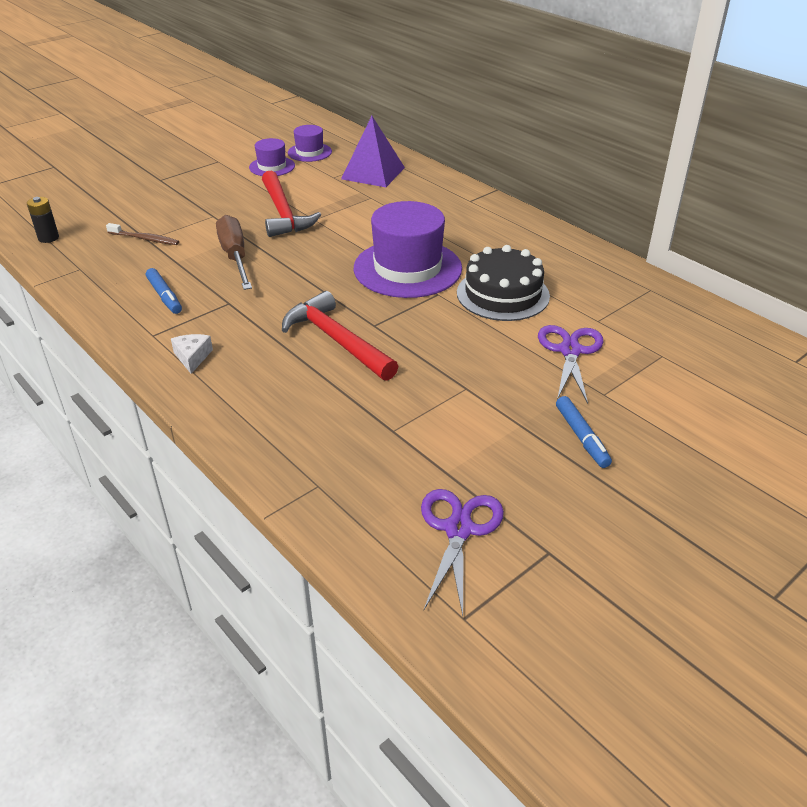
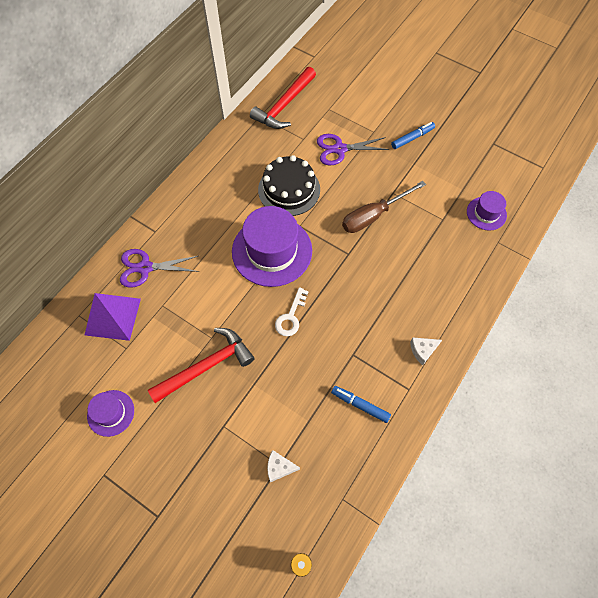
camera: 105 degrees left, 25 degrees up
(145, 239) = (279, 467): brown toothbrush -> white cheese
(164, 296) = (360, 405): blue marker -> blue marker turned 105 degrees counterclockwise
(235, 257) = (288, 376): brown screwdriver -> brown screwdriver (374, 215)
(307, 268) = (291, 317): none -> white key
(309, 152) = (71, 388): purple hat -> purple hat (486, 213)
(336, 340) = (373, 270): red hammer -> red hammer (284, 105)
(458, 529) = (497, 177): purple scissors -> purple scissors (145, 268)

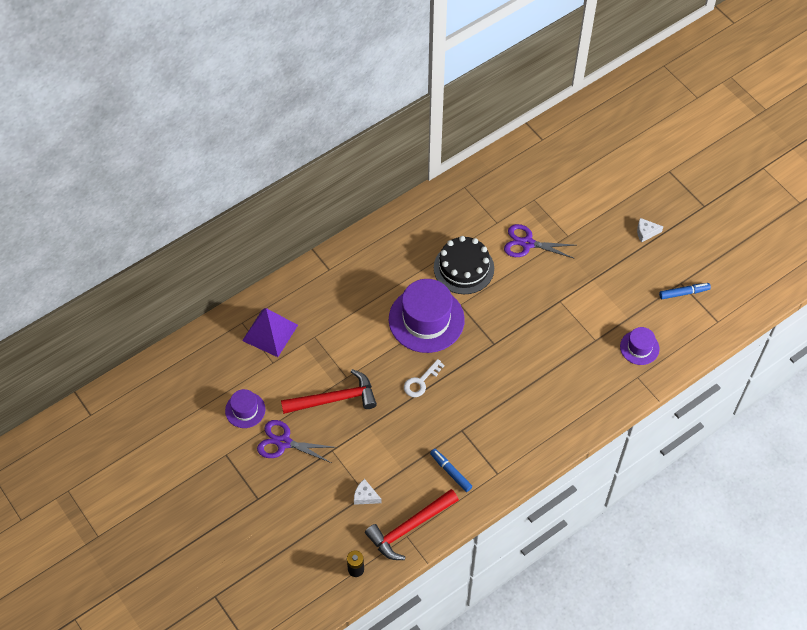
camera: 20 degrees right, 5 degrees down
(145, 268) = (310, 299): purple scissors -> purple scissors (284, 442)
(284, 105) = (492, 183): red hammer -> red hammer (409, 528)
(374, 215) = (532, 316): brown screwdriver -> none
(412, 138) = (603, 254): blue marker -> blue marker (684, 293)
(422, 350) = (523, 447): white cheese -> white cheese (646, 232)

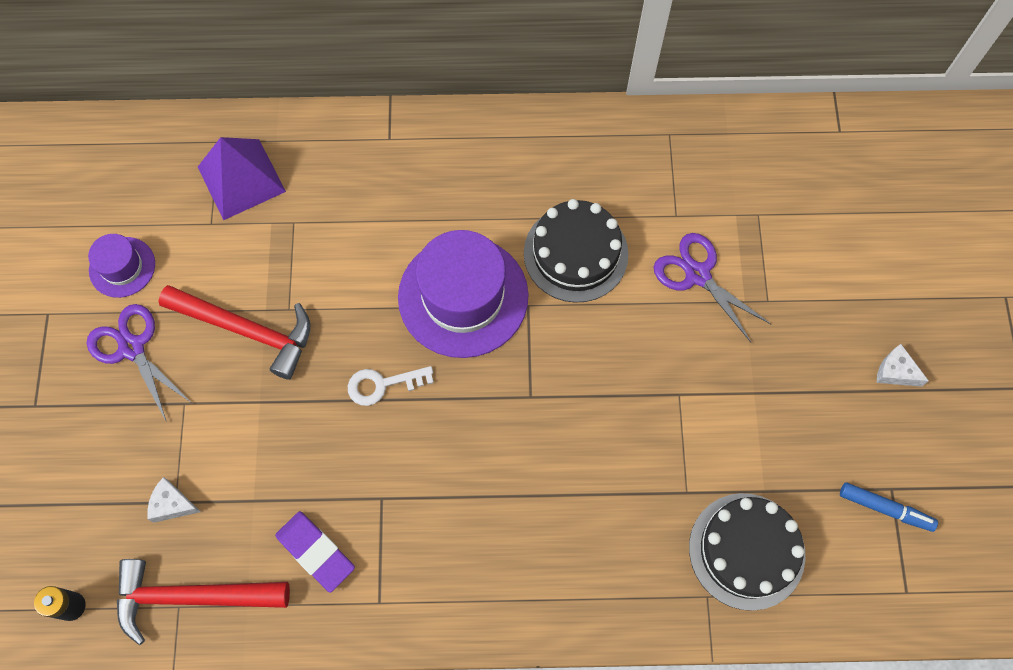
camera: 35 degrees right, 10 degrees up
(365, 496) = (172, 504): white cheese -> white cheese turned 45 degrees counterclockwise
(450, 472) = (316, 552): blue marker -> purple eraser
(639, 347) = (746, 551): purple hat -> black cake

